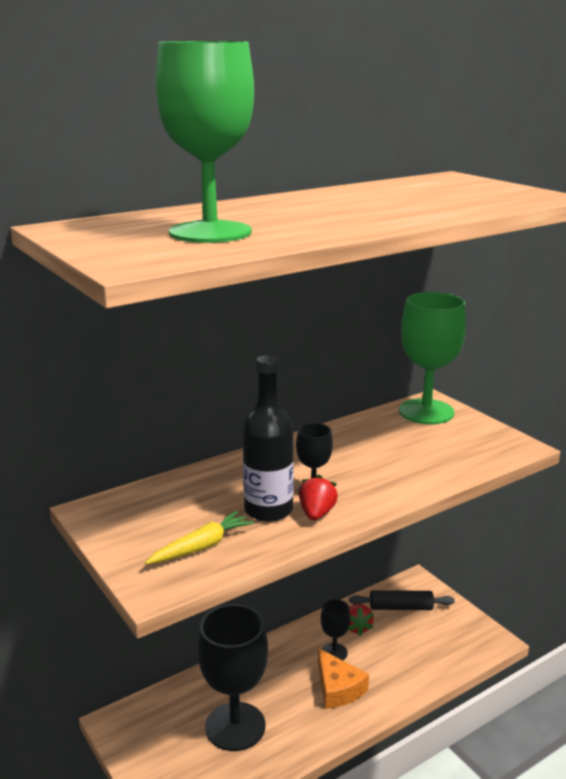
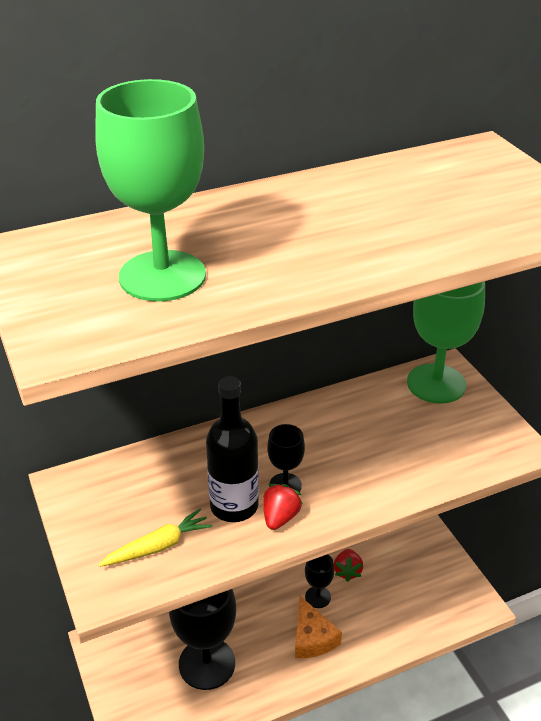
camera: 10 degrees right, 15 degrees up
(401, 607) = (397, 554): black rolling pin -> none

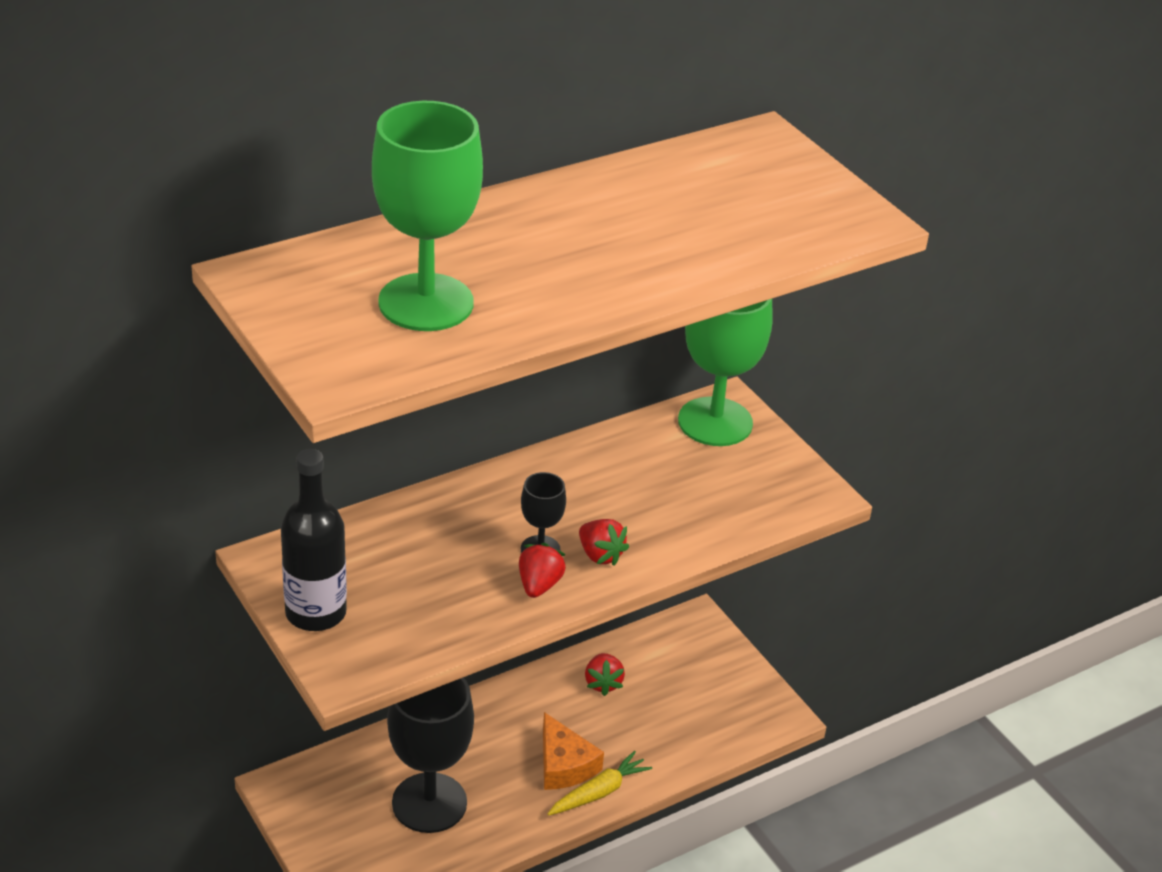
camera: 10 degrees left, 0 degrees up
(158, 546) = (398, 623): yellow carrot -> yellow carrot (599, 792)
(234, 506) = (481, 575): black bottle -> black bottle (316, 613)
(318, 597) = (566, 716): black goblet -> none
(334, 492) = (600, 555): none -> red strawberry

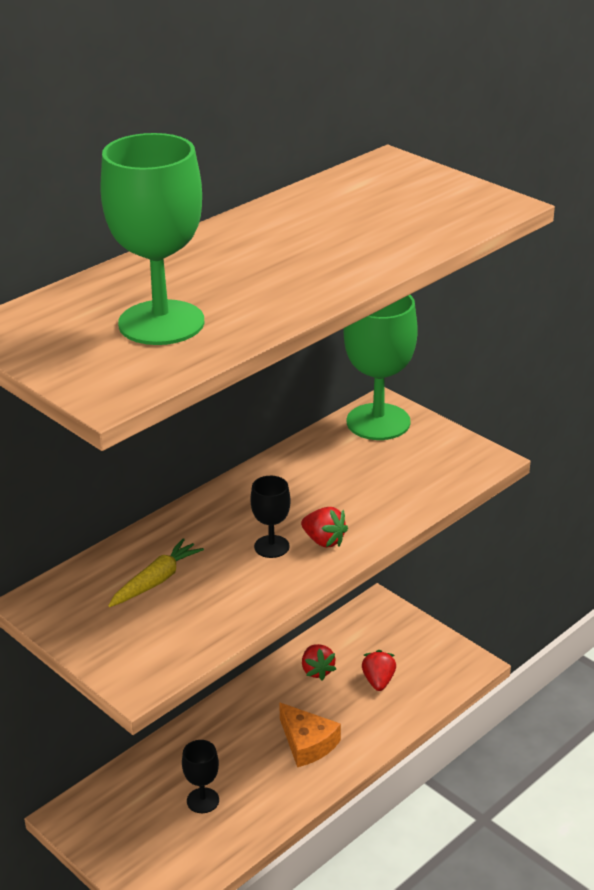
camera: 10 degrees left, 5 degrees down
(316, 613) = (94, 636): black bottle -> none
(429, 803) = (203, 800): black goblet -> black goblet, size x0.49
(539, 585) = (281, 574): red strawberry -> red strawberry (378, 681)
(599, 792) = (344, 759): yellow carrot -> yellow carrot (156, 581)

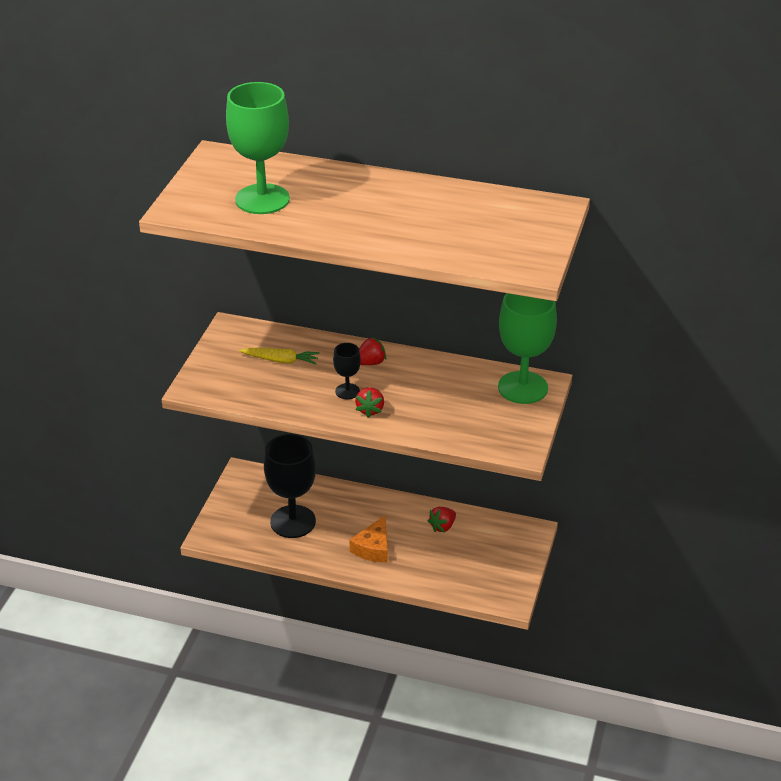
camera: 60 degrees right, 5 degrees up
(203, 800) = (293, 521): black goblet -> black goblet, size x2.05
(378, 681) = (456, 559): red strawberry -> red strawberry (370, 363)

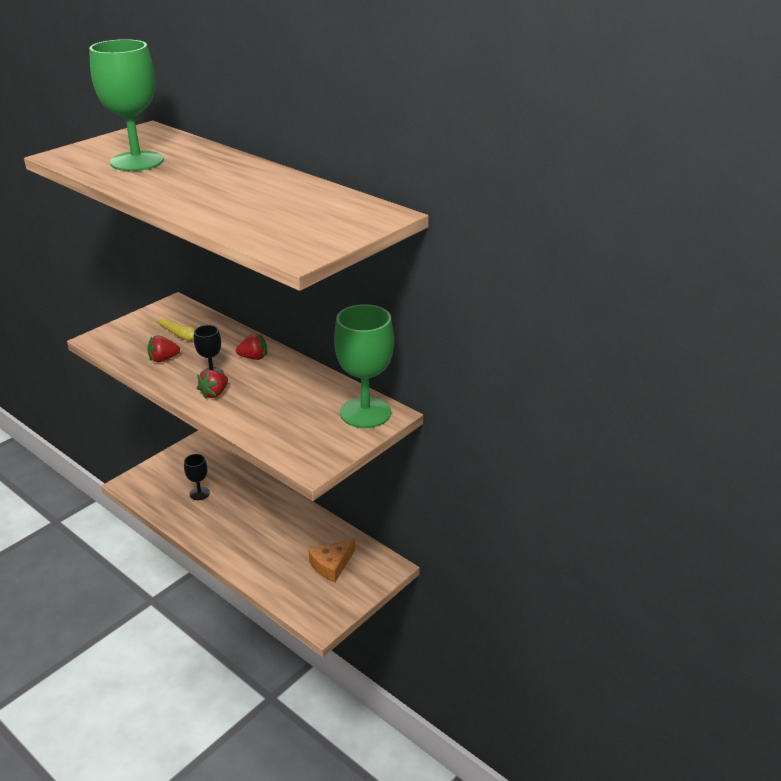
camera: 25 degrees right, 5 degrees down
(293, 521) = (199, 493): black goblet -> black goblet, size x0.49
(373, 548) = (243, 536): orange cheese -> orange cheese (331, 565)
(442, 526) = (315, 537): red strawberry -> red strawberry (163, 359)

